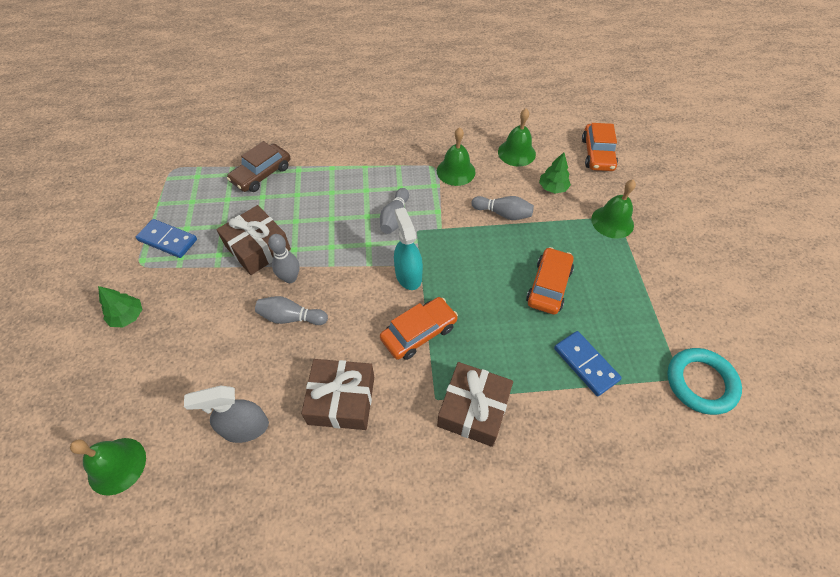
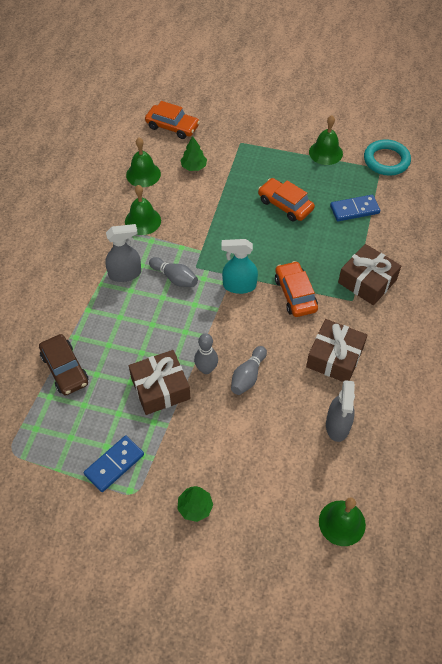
camera: 70 degrees left, 0 degrees up
(384, 179) = (125, 274): none -> grey spray bottle
(503, 214) = (205, 206): grey bowling pin -> none
(612, 222) = (244, 147): green bell -> green bell (325, 152)

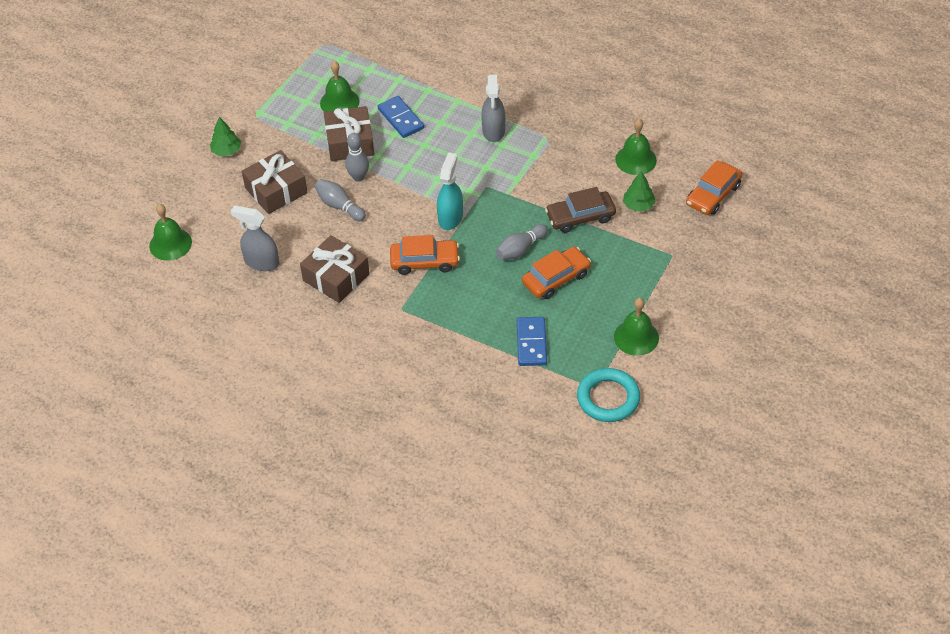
camera: 105 degrees right, 5 degrees down
(65, 369) = (394, 80): brown car -> brown car (580, 217)
(114, 464) = (286, 105): blue domino -> blue domino (401, 118)
(143, 221) = (563, 152): green bell -> green bell (339, 102)
(175, 278) = (476, 168): grey bowling pin -> grey bowling pin (520, 249)
(367, 281) = (422, 328): brown gift -> brown gift (276, 190)

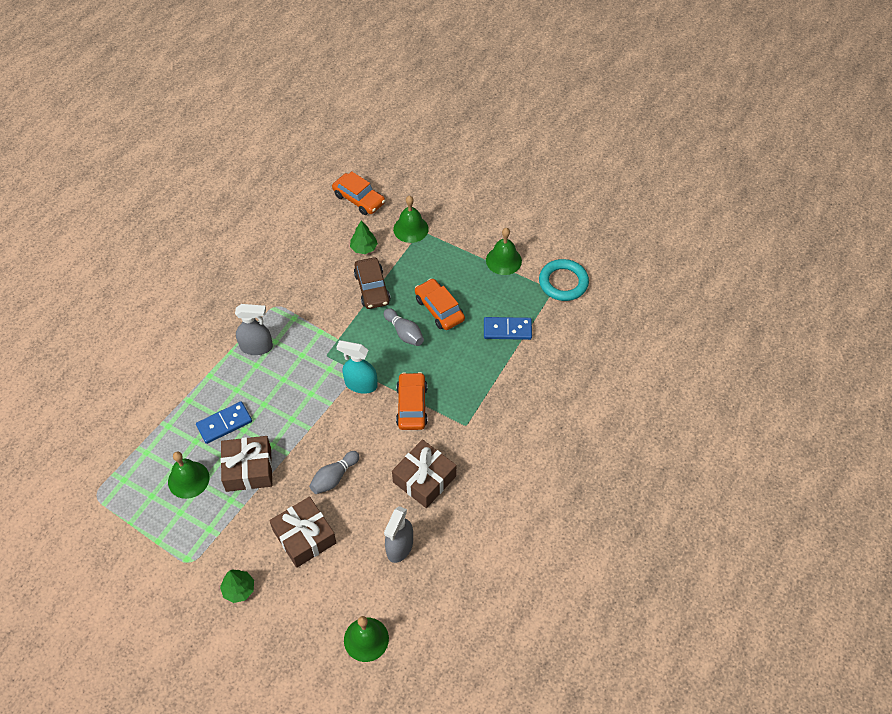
camera: 90 degrees left, 5 degrees up
(358, 177) = (298, 461): grey bowling pin -> none
(636, 159) = (311, 245): green bell -> green bell (410, 229)

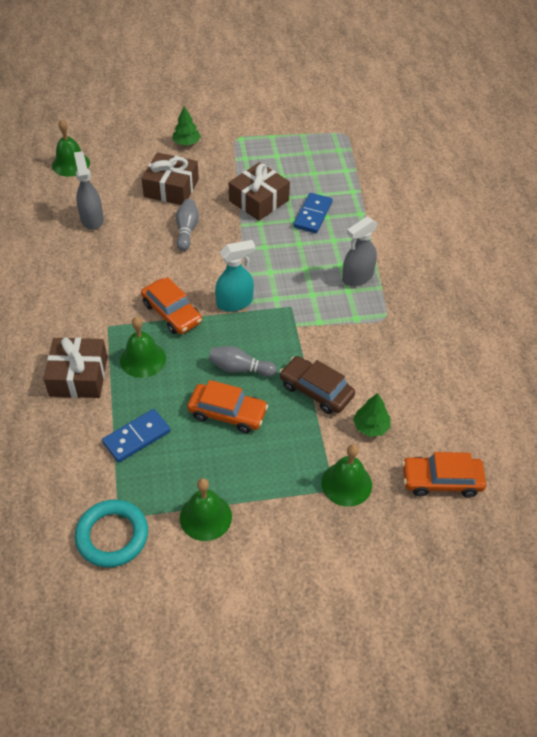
camera: 140 degrees right, 5 degrees down
(188, 479) = (294, 173): green bell -> green bell (143, 359)
(424, 479) = (110, 268): brown gift -> brown gift (78, 376)

